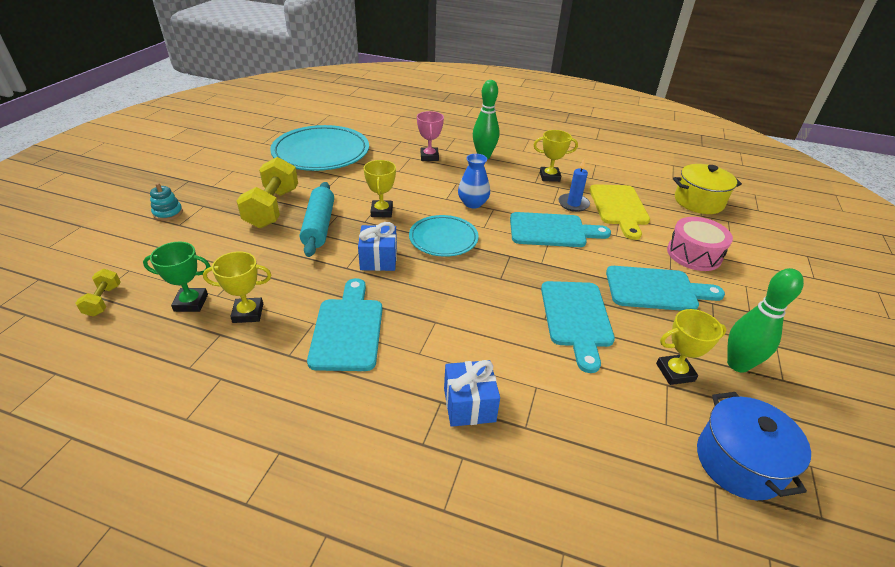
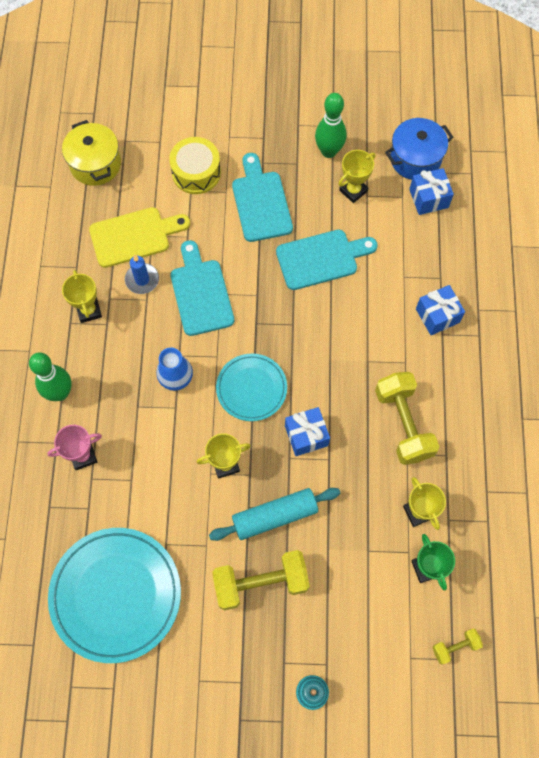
camera: 105 degrees left, 30 degrees up
(348, 329) = (403, 424): turquoise cutting board -> yellow dumbbell
(663, 456) = (428, 198): none -> blue gift
(675, 372) = (353, 191): yellow trophy -> yellow trophy turned 75 degrees clockwise
(694, 254) = (196, 172): pink drum -> yellow drum

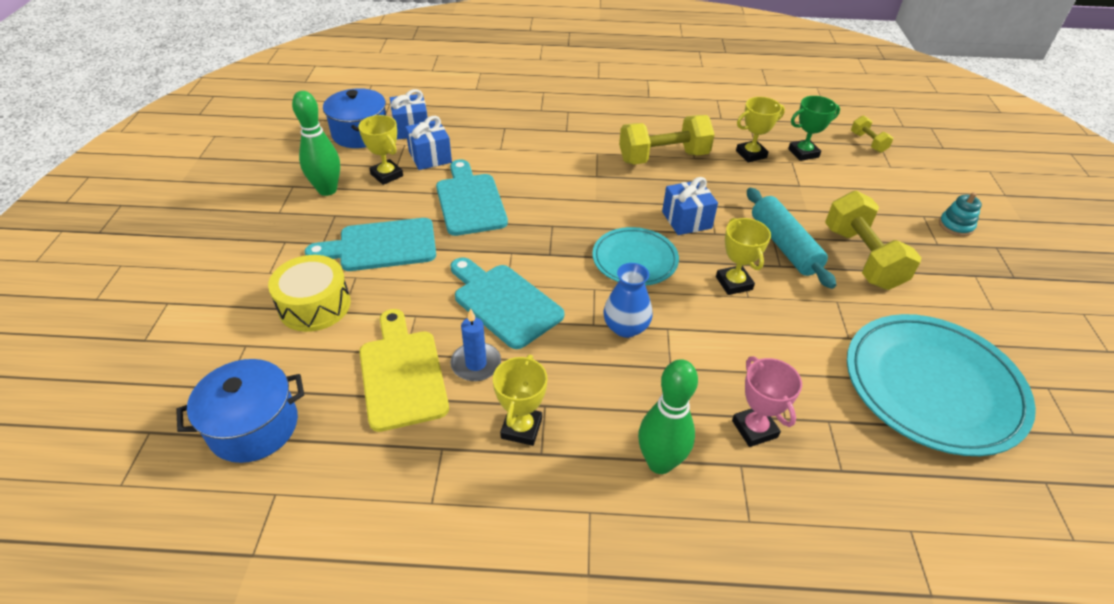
camera: 90 degrees left, 25 degrees down
(89, 311) = (521, 428): yellow trophy -> yellow trophy turned 60 degrees counterclockwise
(95, 164) = (254, 426): yellow pot -> blue pot
(200, 293) = (504, 302): turquoise cutting board -> turquoise cutting board turned 60 degrees clockwise
(437, 315) = (546, 132): blue gift -> blue gift (430, 157)

